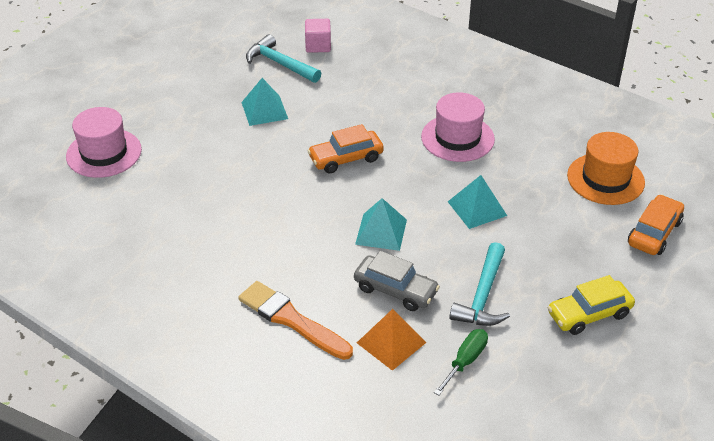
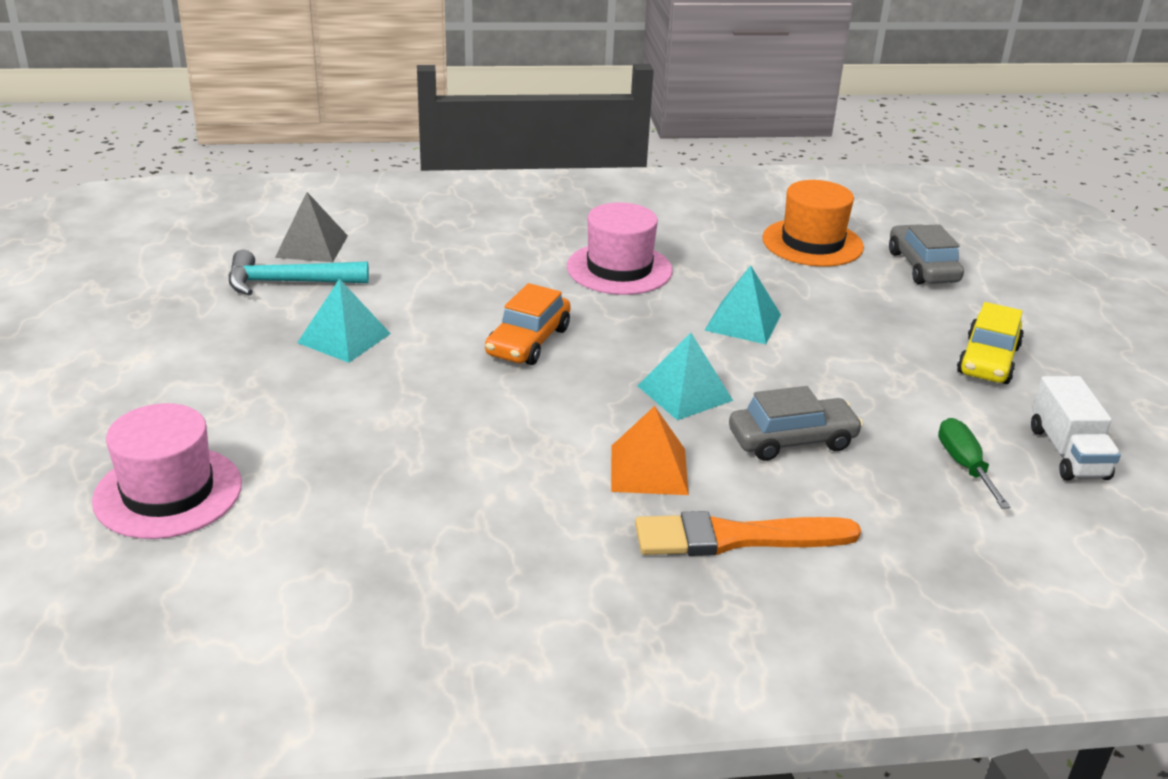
camera: 45 degrees left, 10 degrees down
(318, 46) = (312, 246): pink cube -> grey pyramid
(391, 342) = (871, 493): orange pyramid -> orange pyramid (648, 469)
(483, 296) = (879, 397): turquoise hammer -> none
(539, 393) = (1067, 453): none -> white truck
(654, 233) = (922, 267): orange car -> grey car

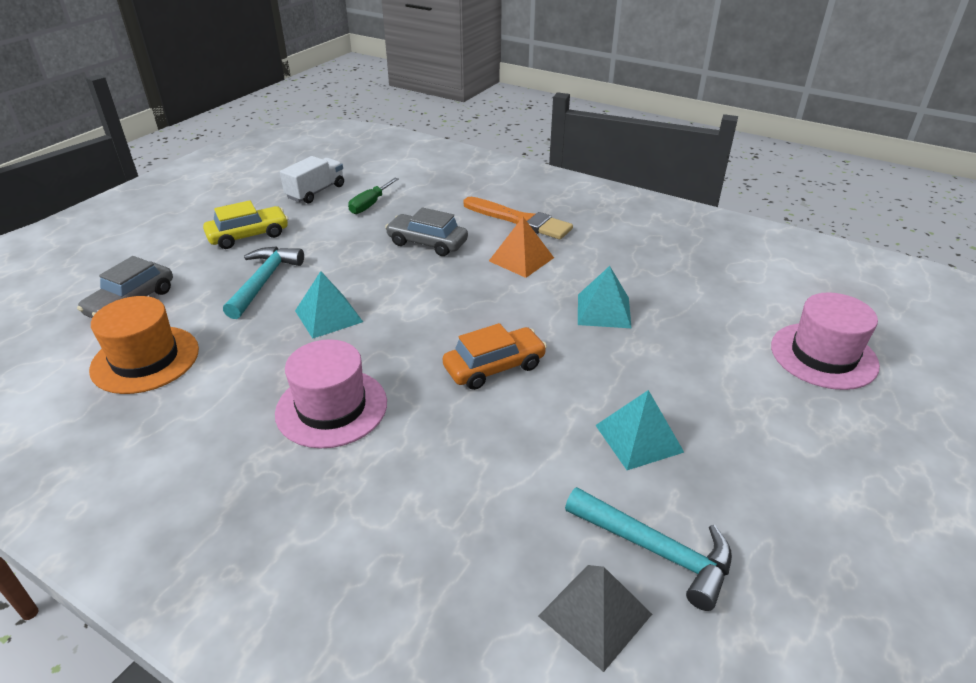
camera: 140 degrees left, 5 degrees up
(684, 393) = (442, 288): turquoise pyramid -> turquoise pyramid (603, 311)
(862, 325) = (263, 281): none -> turquoise hammer

